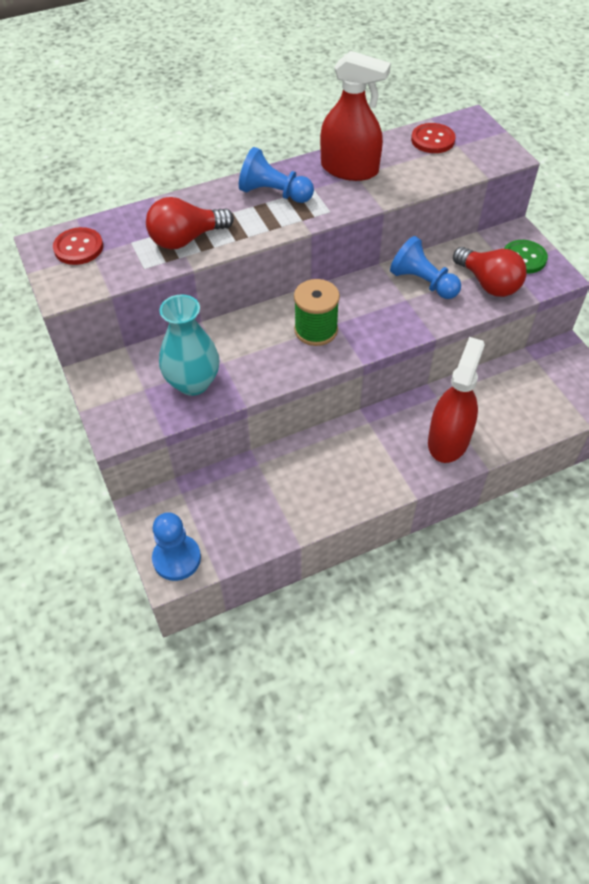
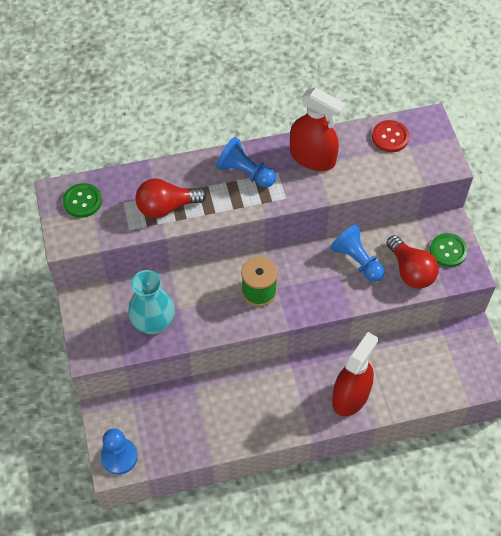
camera: 10 degrees right, 5 degrees up
(78, 248) = (82, 201): red button -> green button

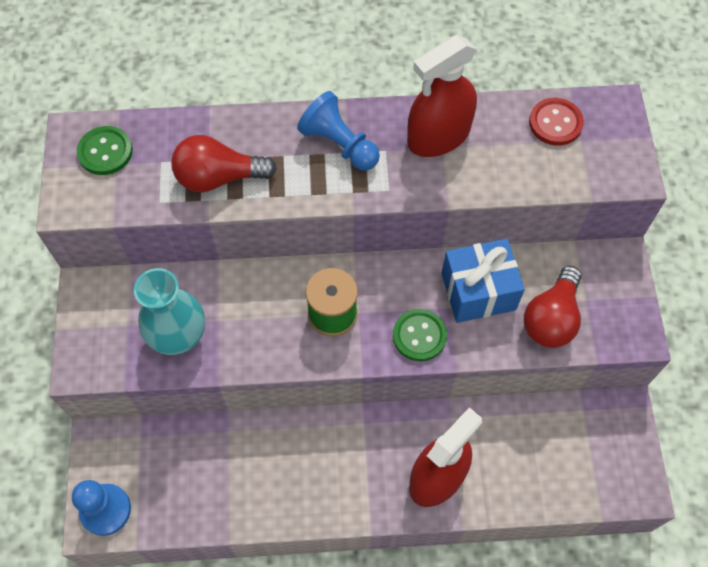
camera: 10 degrees right, 5 degrees up
(312, 157) = (438, 136): red spray bottle -> red spray bottle turned 105 degrees clockwise
(357, 260) = (478, 291): blue pawn -> blue gift
(410, 271) = (551, 318): red light bulb -> red light bulb turned 45 degrees clockwise
(448, 251) = (610, 297): green button -> green button (419, 336)

